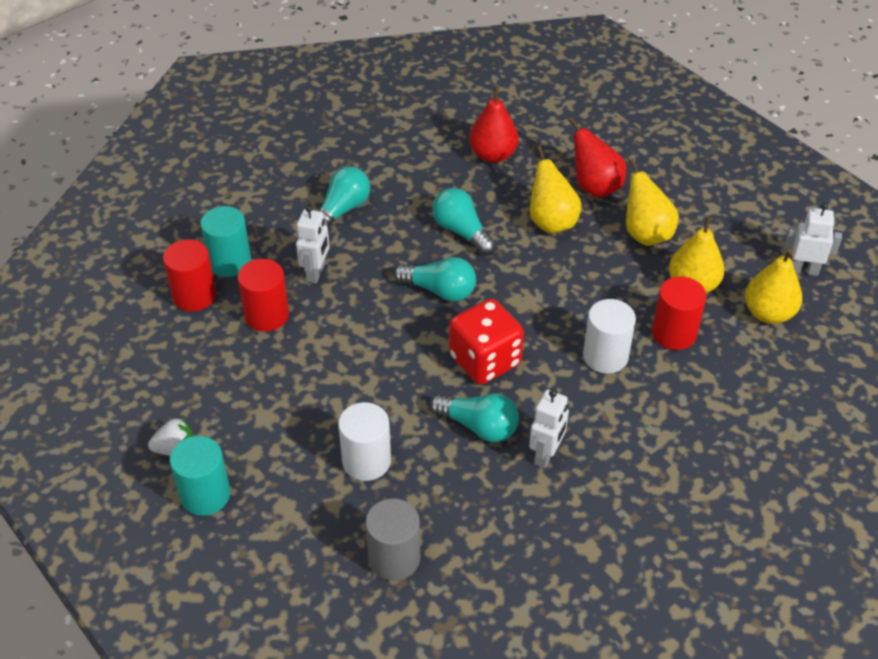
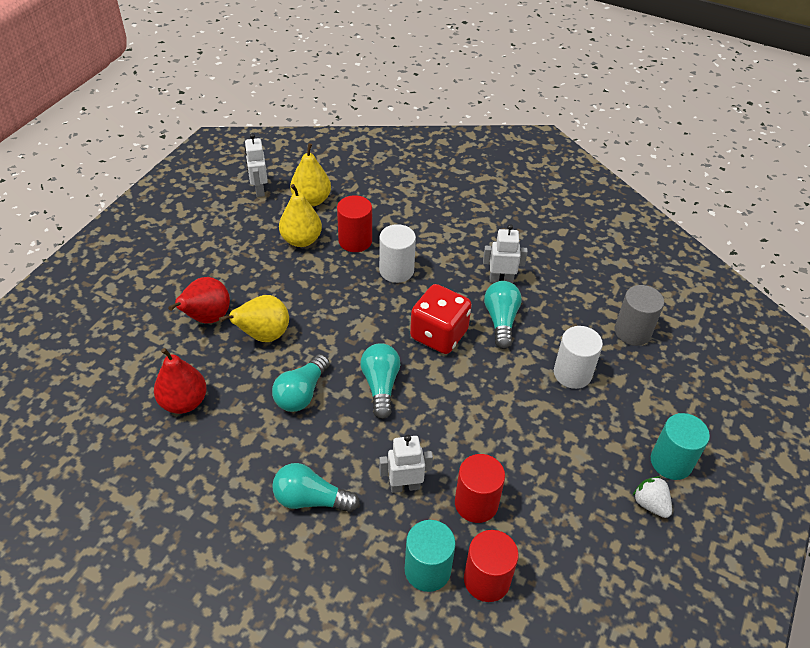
camera: 115 degrees left, 0 degrees up
(646, 234) = (255, 275): yellow pear -> none

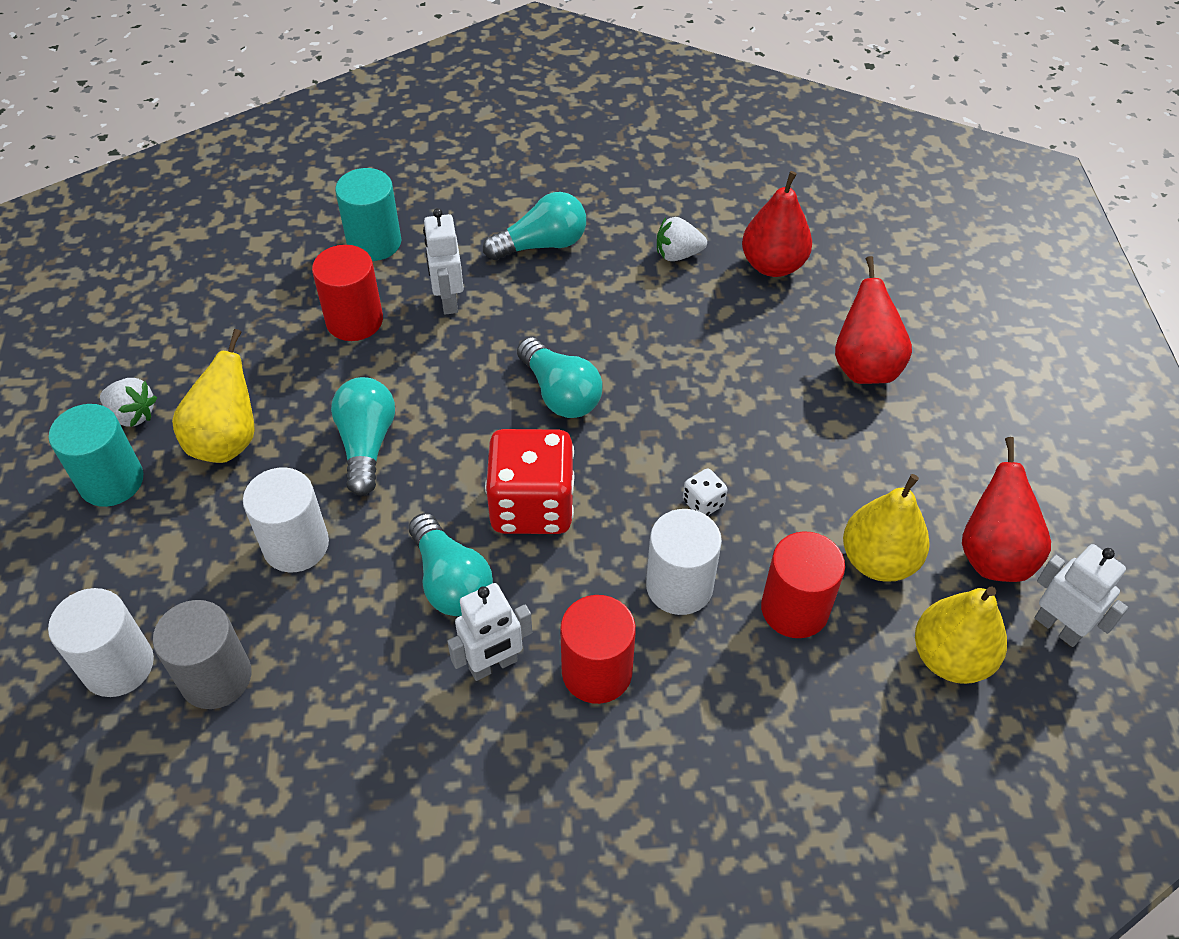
camera: 150 degrees right, 5 degrees up
(231, 441) = (678, 254): none -> white strawberry
(252, 220) = (993, 555): none -> red pear
(264, 335) = (769, 381): yellow pear -> yellow pear (227, 441)
(301, 393) = (650, 337): turquoise light bulb -> turquoise light bulb (366, 444)
(354, 296) = (703, 503): none -> white dice
(405, 486) = (448, 300): white robot -> white robot turned 120 degrees clockwise
(487, 580) = (306, 261): red cylinder -> red cylinder (597, 672)
(680, 358) = (118, 665): none -> white cylinder

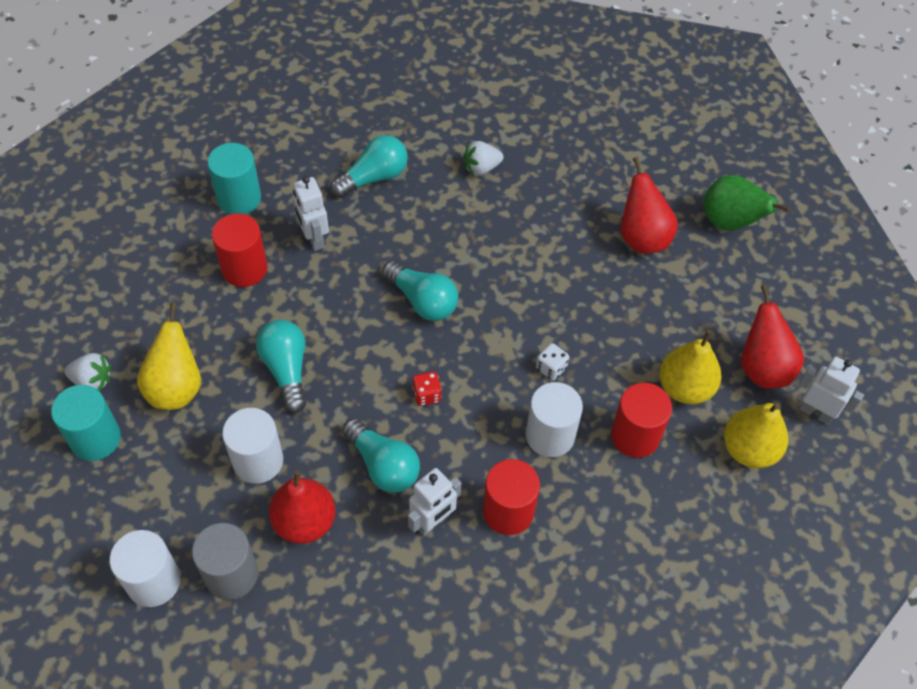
camera: 15 degrees left, 5 degrees up
(532, 506) = (427, 395): red dice -> red dice, size x0.42
(773, 265) = (555, 165): red pear -> red pear (305, 522)
(987, 367) = (730, 222): none -> green pear

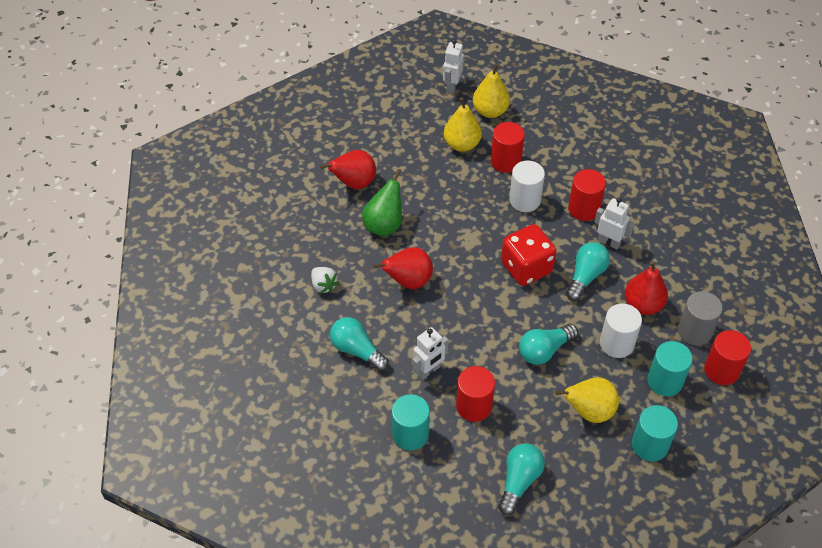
camera: 105 degrees left, 5 degrees down
(92, 381) = (609, 467): white strawberry -> none
(153, 581) = (721, 370): white cylinder -> red cylinder
(173, 497) = (665, 381): none -> turquoise cylinder
(422, 301) = (455, 289): turquoise light bulb -> turquoise light bulb (519, 481)
(427, 395) = (526, 267): red dice -> red dice, size x2.41
(551, 368) = (477, 209): white dice -> none
(730, 222) = (324, 141): green pear -> green pear (384, 225)
(762, 368) = (431, 112): red pear -> red pear (408, 281)

